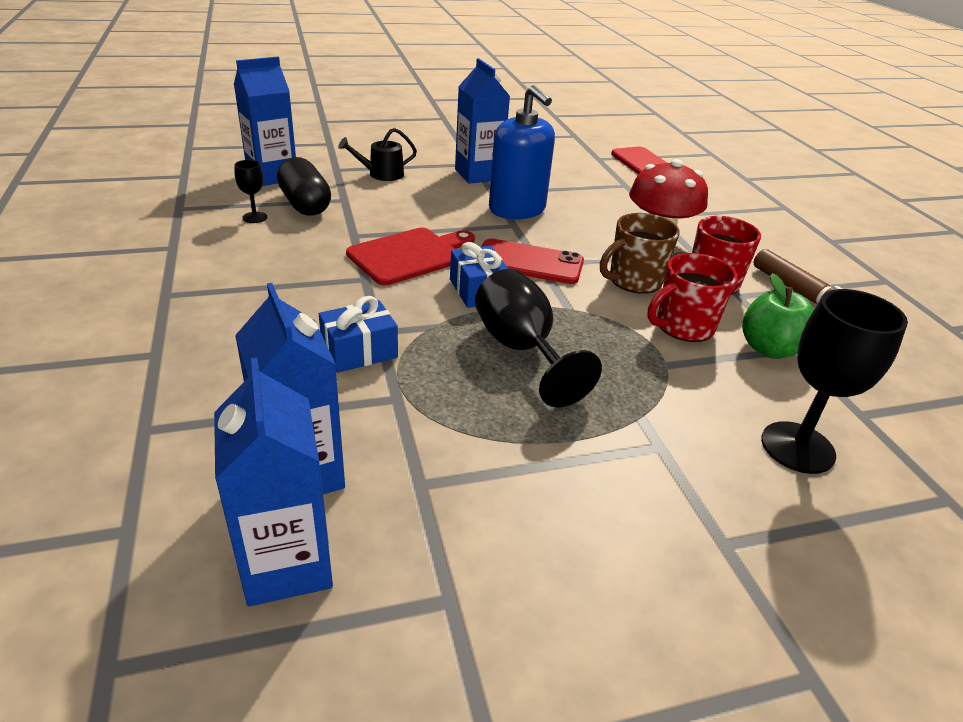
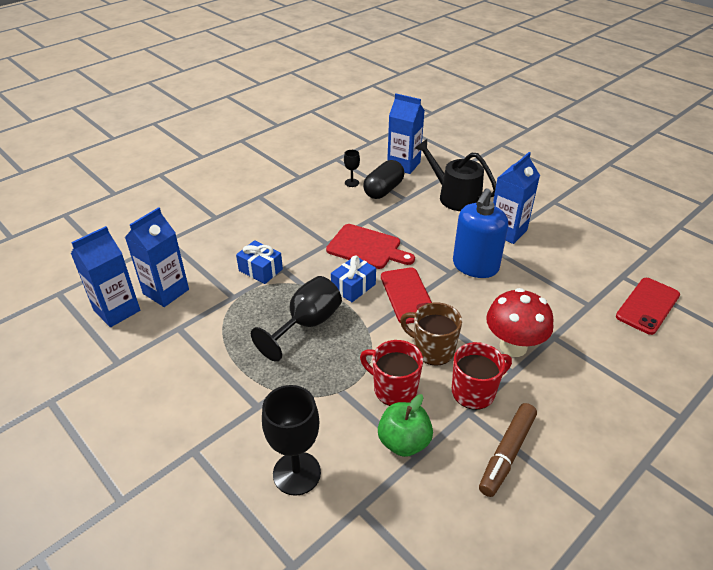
camera: 65 degrees right, 5 degrees up
(381, 174) = (455, 196): black watering can -> black watering can, size x1.69

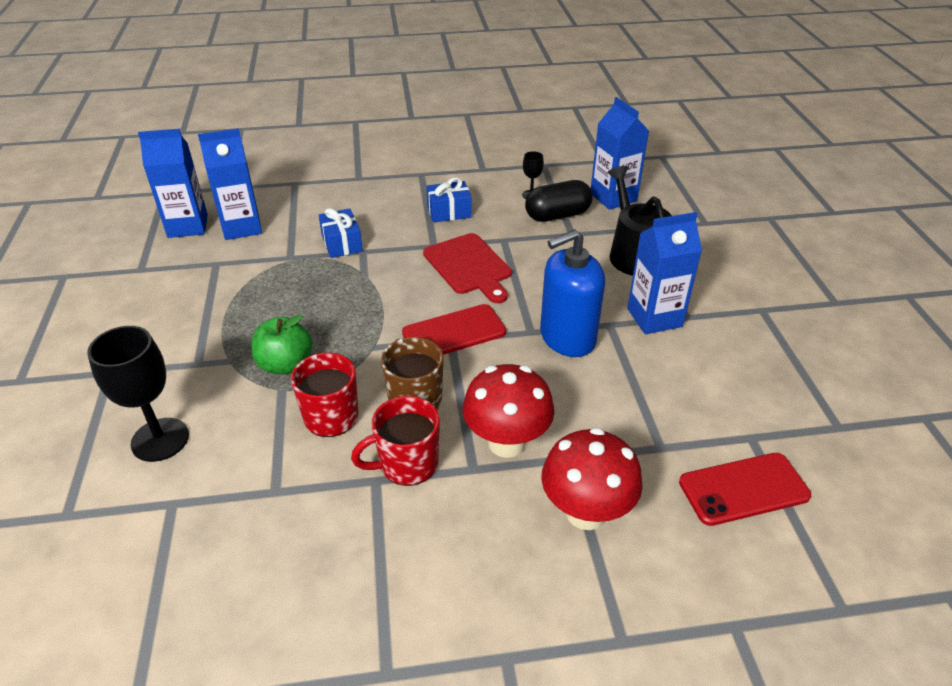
camera: 35 degrees right, 0 degrees up
(306, 324) = (323, 313): black goblet -> none
(353, 287) = (409, 298): blue gift -> blue gift (449, 212)
(404, 442) = (280, 470): green apple -> green apple (285, 364)
(407, 295) = (454, 332): red phone -> red phone turned 45 degrees clockwise
(474, 392) = (407, 464): red mug -> red mug turned 150 degrees clockwise
(506, 453) = (364, 544): brown marker -> none
(594, 362) = (586, 512): none -> red mushroom

